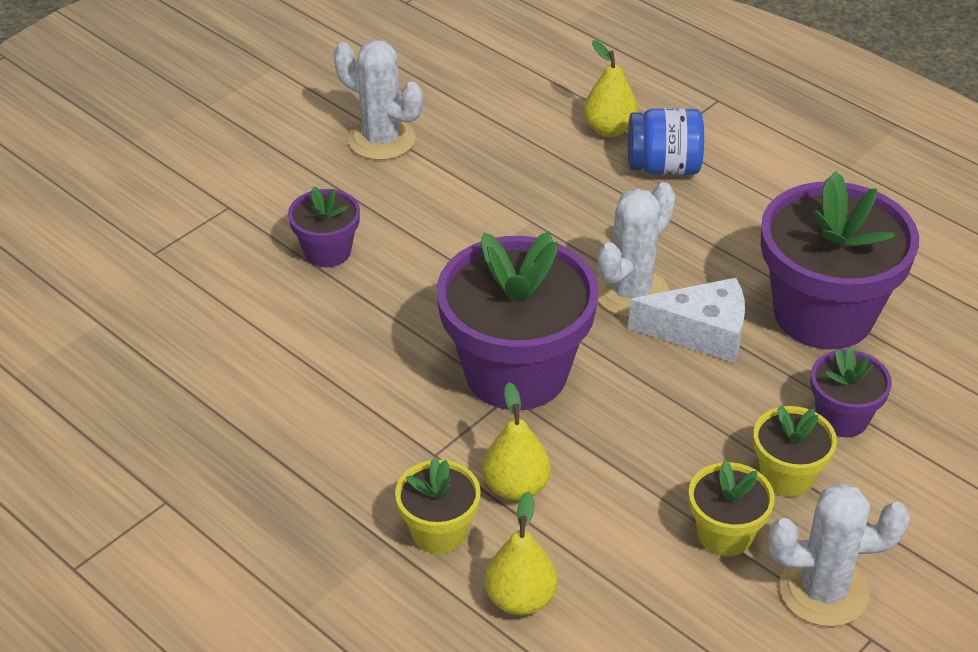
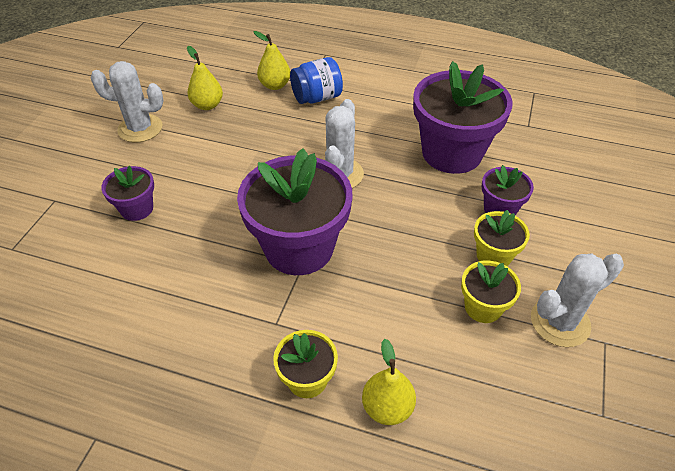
camera: 25 degrees left, 5 degrees up
(515, 487) = (340, 326): yellow pear -> yellow pear (207, 105)
(701, 332) = (393, 185): white cheese -> none

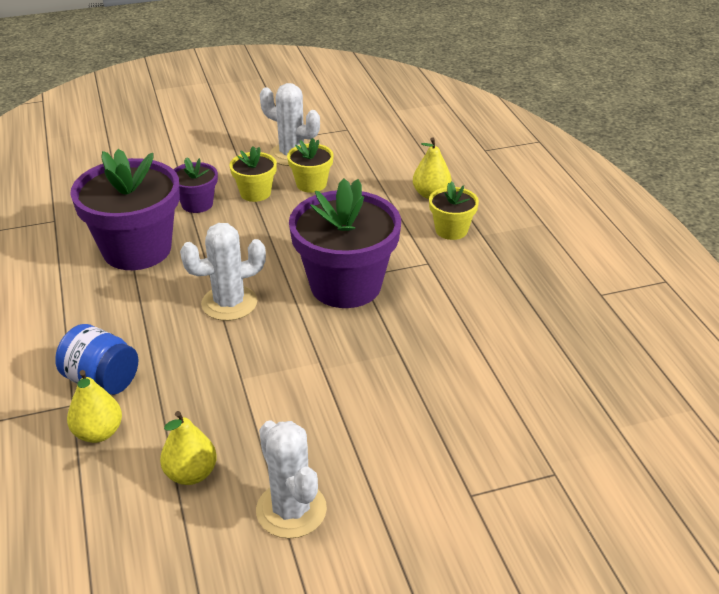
camera: 125 degrees left, 10 degrees down
(137, 209) = (411, 415): purple flower pot -> none

